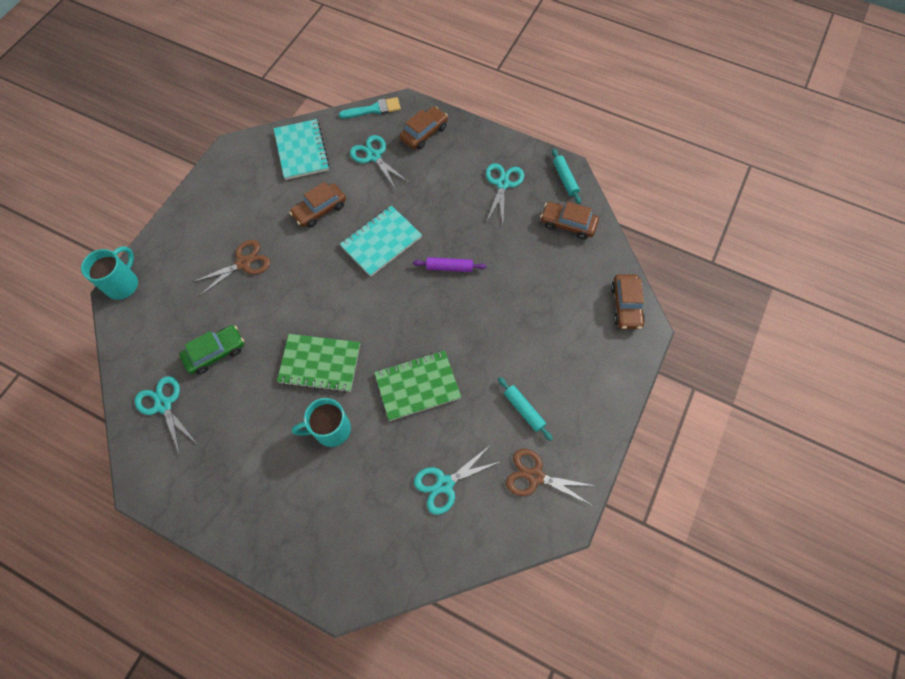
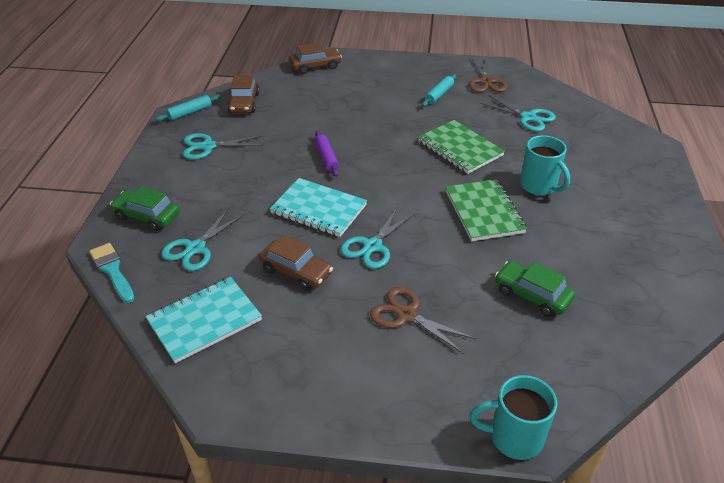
camera: 110 degrees left, 25 degrees down
(163, 405) = (621, 315): turquoise scissors -> turquoise scissors (372, 246)
(424, 133) = (147, 216): brown car -> green car

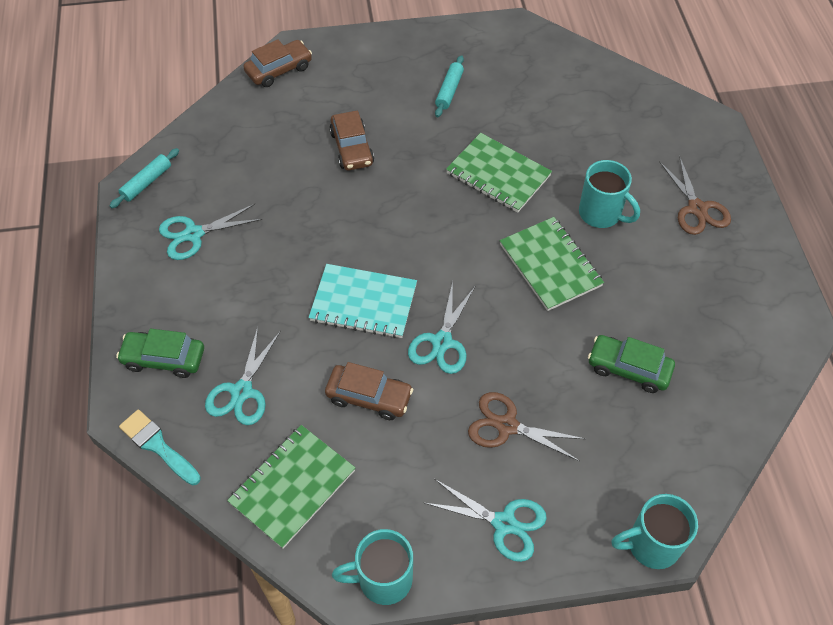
camera: 15 degrees left, 15 degrees up
(204, 320) = (292, 486): turquoise notebook -> green notebook
(244, 103) = (211, 152): brown car -> brown car (352, 148)
(250, 407) = (382, 579): none -> turquoise mug
(326, 158) = (346, 222): purple rolling pin -> none
(486, 82) = (500, 57): brown scissors -> brown scissors (697, 208)
(528, 117) = (564, 108): turquoise scissors -> turquoise scissors (504, 523)

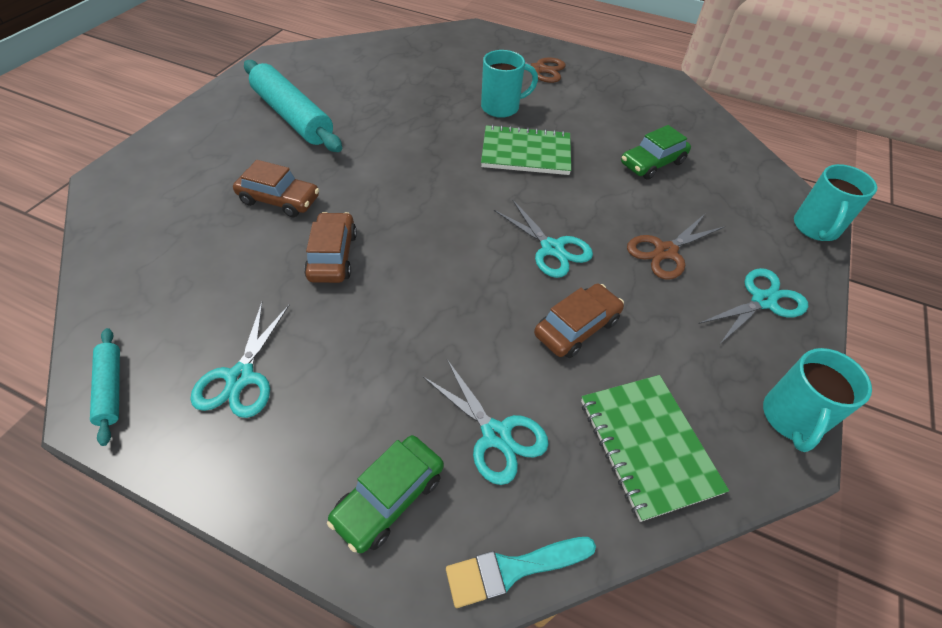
camera: 60 degrees left, 5 degrees down
(279, 70) = (116, 201): brown car -> brown car (332, 256)
(363, 303) = (466, 279): turquoise notebook -> none
(449, 91) = (293, 116): turquoise rolling pin -> turquoise rolling pin, size x2.06
(498, 175) = (410, 135): green notebook -> none

